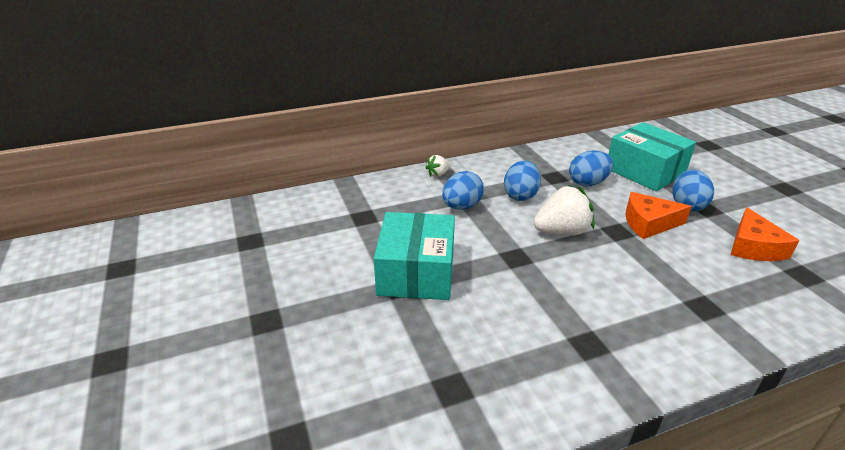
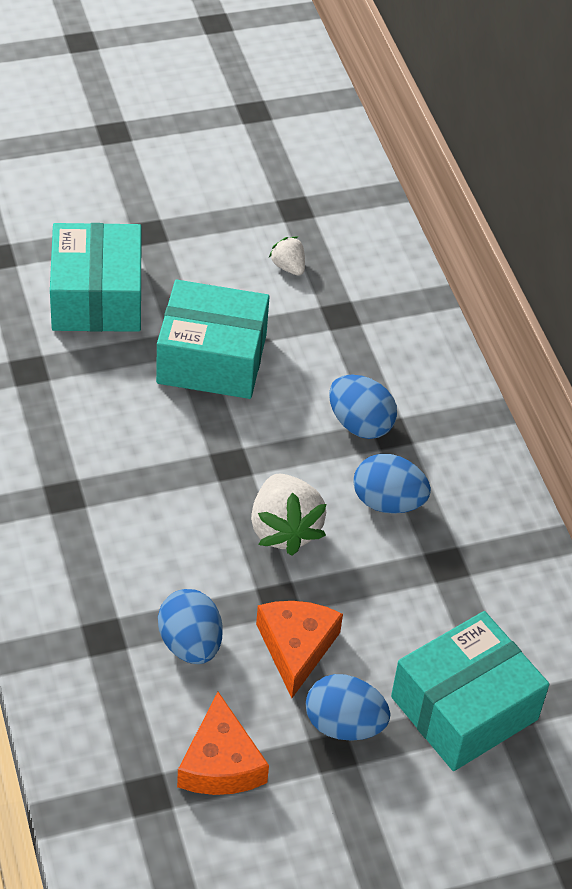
camera: 90 degrees right, 15 degrees up
(351, 348) = (97, 297): none -> turquoise box
(438, 174) = (458, 408): white strawberry -> white strawberry (288, 267)
(588, 183) = (424, 605): blue egg -> blue egg (190, 644)
(753, 247) = (220, 763): orange cheese -> orange cheese turned 105 degrees counterclockwise

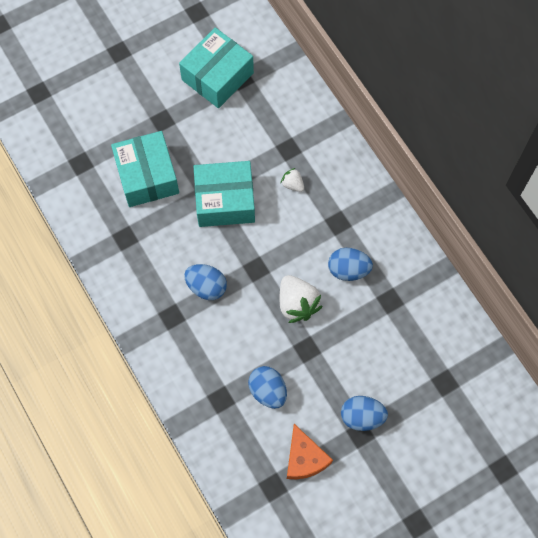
camera: 10 degrees left, 20 degrees up
(288, 267) = (249, 123): white strawberry -> white strawberry (292, 184)
(296, 647) = (324, 377): orange cheese -> none
(360, 424) = (319, 222): blue egg -> blue egg (206, 287)
(464, 708) = (421, 388): turquoise box -> turquoise box (217, 76)

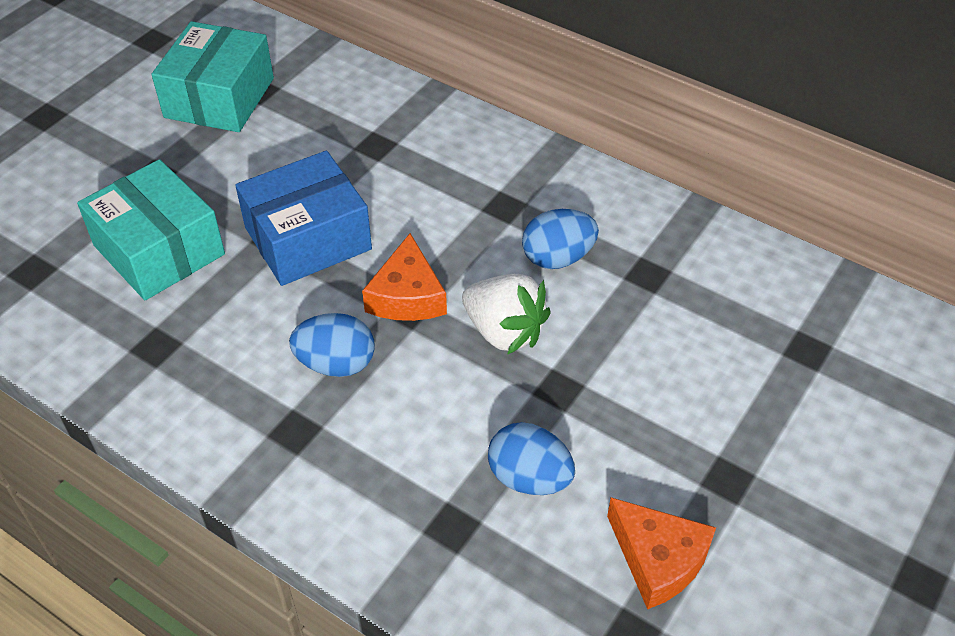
camera: 25 degrees left, 20 degrees down
(225, 201) = (308, 238): turquoise box -> blue box
(259, 260) = (407, 296): none -> orange cheese
(292, 184) = (406, 183): white strawberry -> none
(362, 417) = (713, 451): blue egg -> none

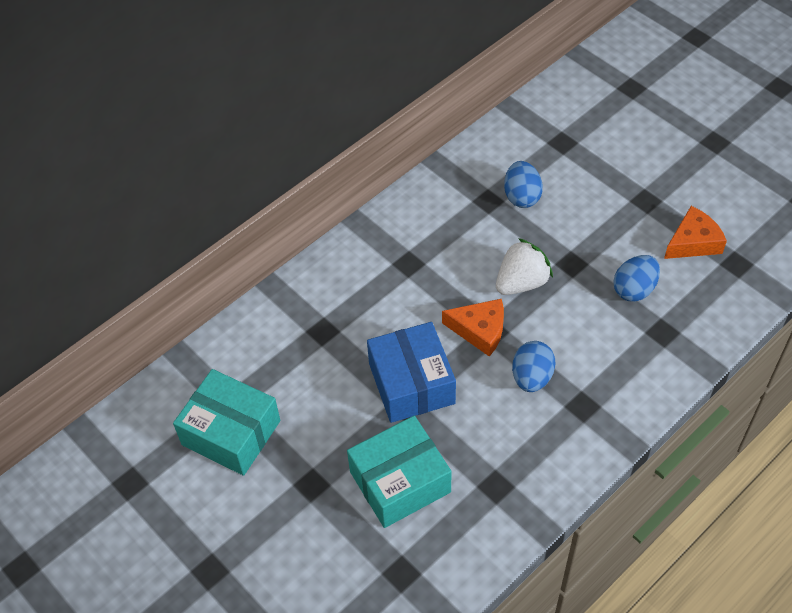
camera: 75 degrees left, 5 degrees up
(558, 258) = (464, 243): blue egg -> blue egg (521, 196)

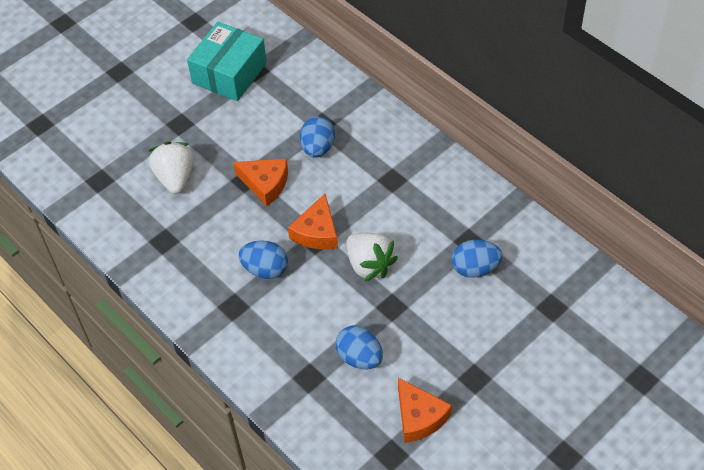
camera: 90 degrees right, 0 degrees up
(360, 333) = (318, 148): none -> blue egg
(400, 482) = (175, 178): turquoise box -> white strawberry
(411, 383) = (265, 184): blue box -> orange cheese

